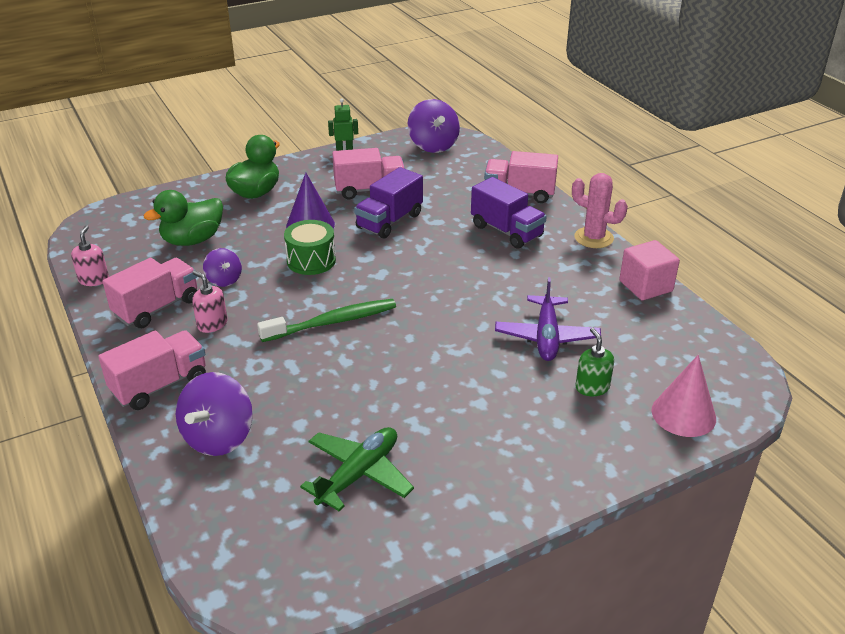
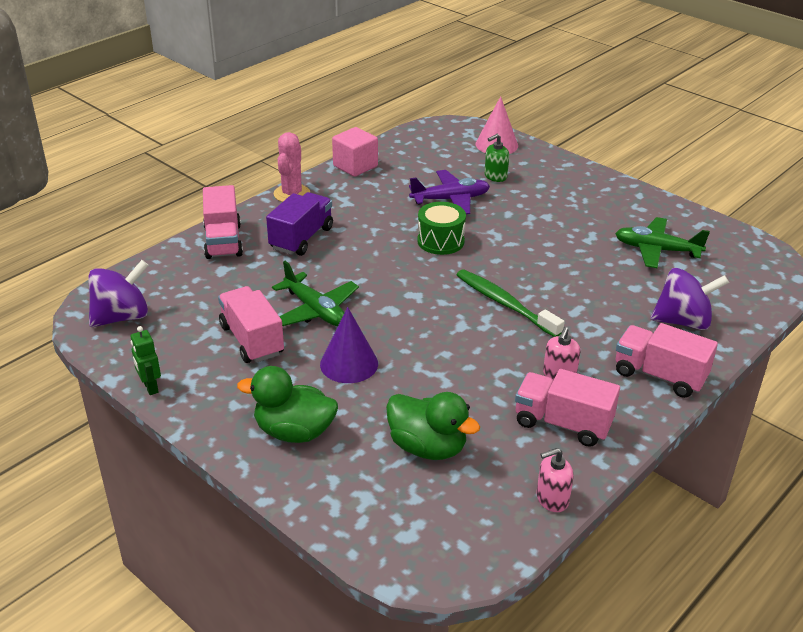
camera: 110 degrees left, 0 degrees up
(224, 280) = (487, 392): purple spinning top -> none
(311, 260) = (417, 343): green drum -> green drum (440, 241)
(389, 221) = (315, 310): purple truck -> green plane

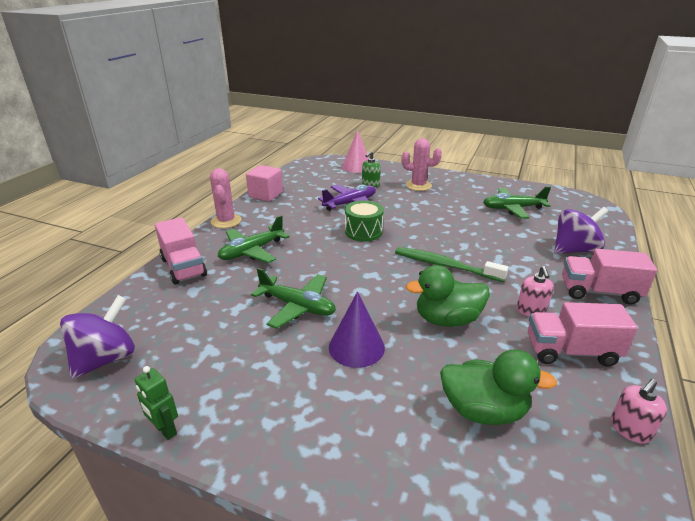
camera: 20 degrees left, 5 degrees down
(252, 340) = (252, 348): pink truck -> none
(294, 432) = (347, 435): green duck -> green duck (447, 319)
(301, 238) = (252, 251): purple truck -> green plane
(558, 190) = (418, 185): none -> pink cactus

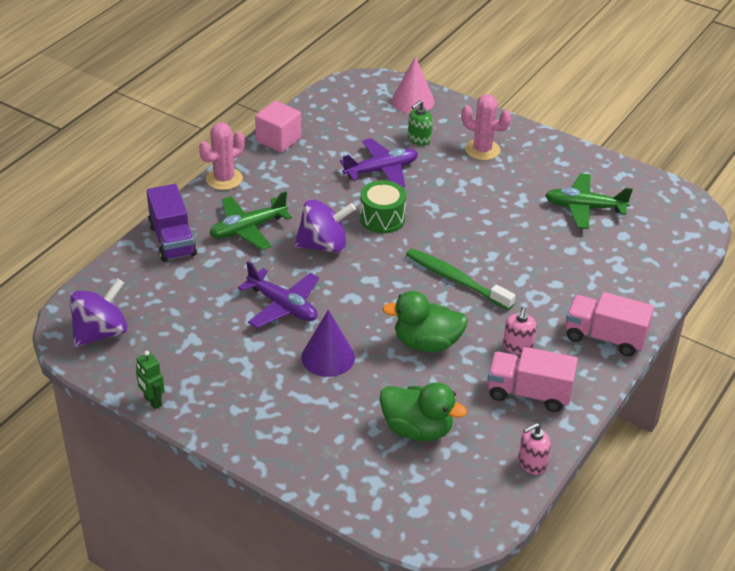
camera: 10 degrees right, 10 degrees up
(183, 267) = (172, 240): pink truck -> purple truck
(226, 221) = (224, 179): pink cactus -> pink cactus turned 45 degrees clockwise
(297, 306) = (282, 306): green plane -> purple plane
(574, 250) = (618, 280): purple spinning top -> purple spinning top (323, 245)

